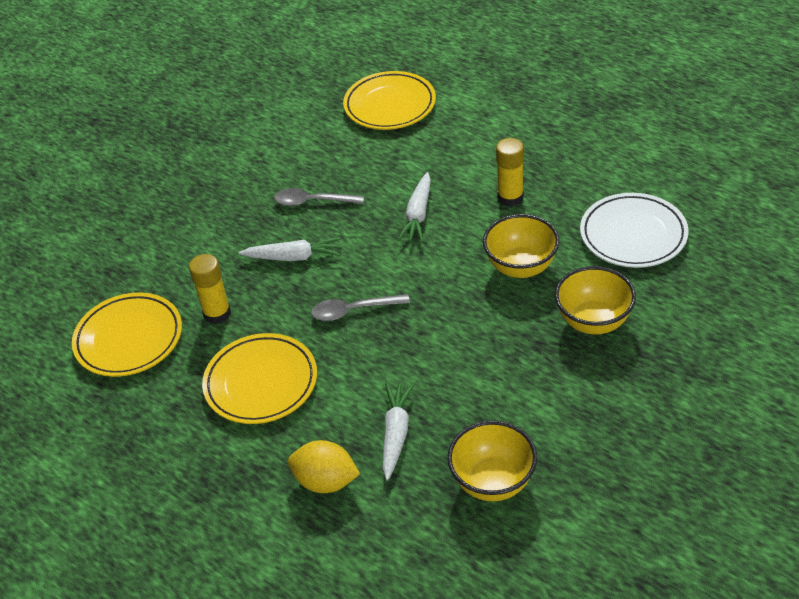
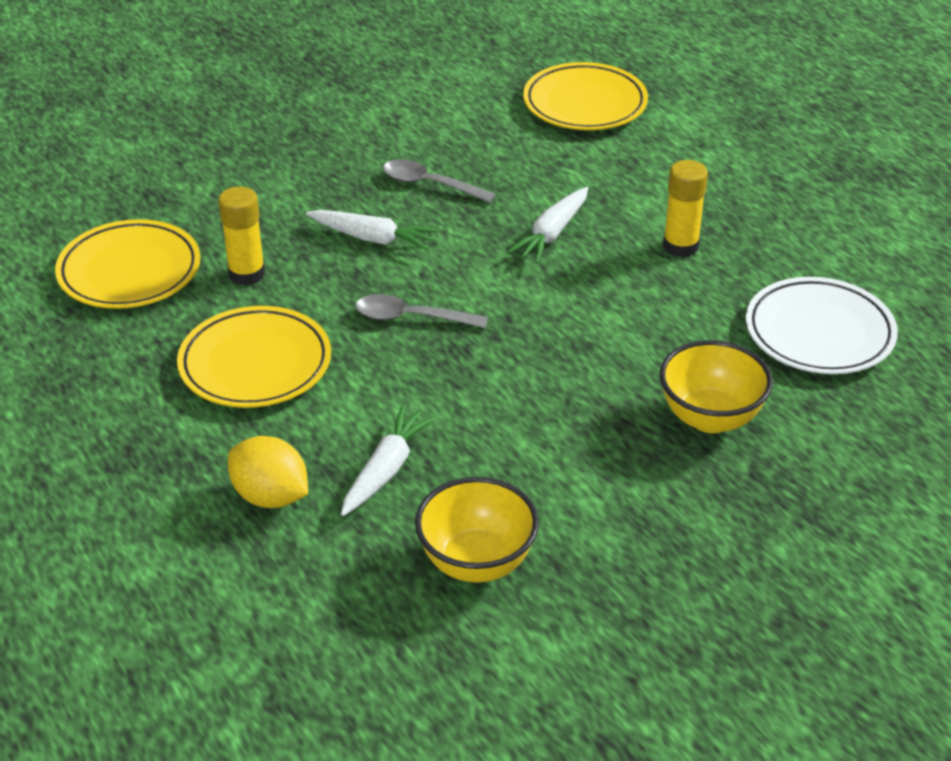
camera: 15 degrees right, 5 degrees down
(521, 267) = (650, 328): yellow bowl -> none

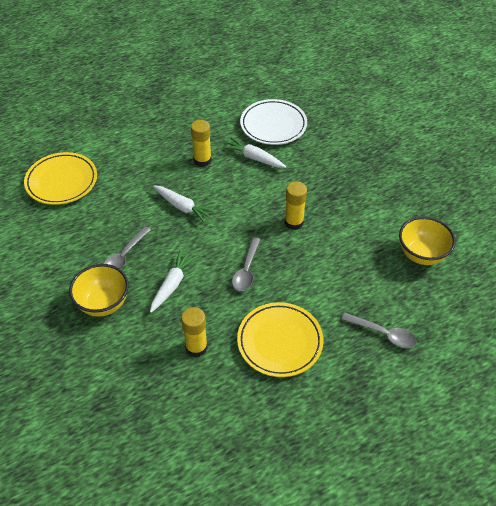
camera: 85 degrees left, 10 degrees up
(129, 271) = (184, 413): yellow plate -> none
(270, 496) = (383, 334): yellow lemon -> grey spoon
(386, 470) = (363, 285): white carrot -> white carrot (254, 158)
(538, 372) = (294, 222): none -> yellow glue stick
(710, 418) = (328, 167): yellow bowl -> yellow bowl (103, 304)

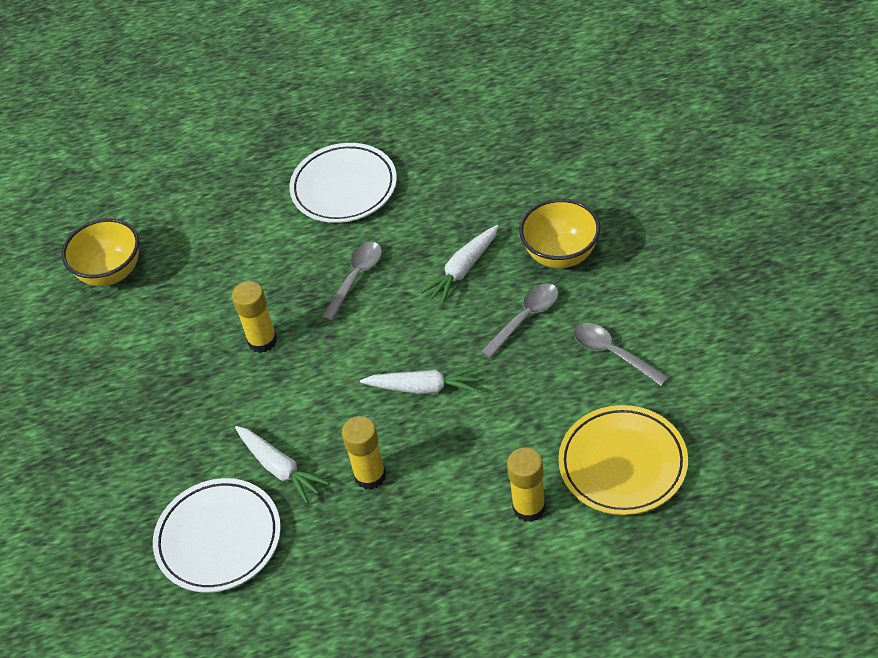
camera: 160 degrees left, 0 degrees up
(183, 207) = (423, 388): white carrot -> white carrot turned 135 degrees clockwise
(196, 347) = (447, 191): yellow glue stick -> yellow glue stick (529, 507)
(280, 342) = (344, 187): yellow plate -> white plate
(383, 334) = (217, 184): grey spoon -> grey spoon (613, 354)

